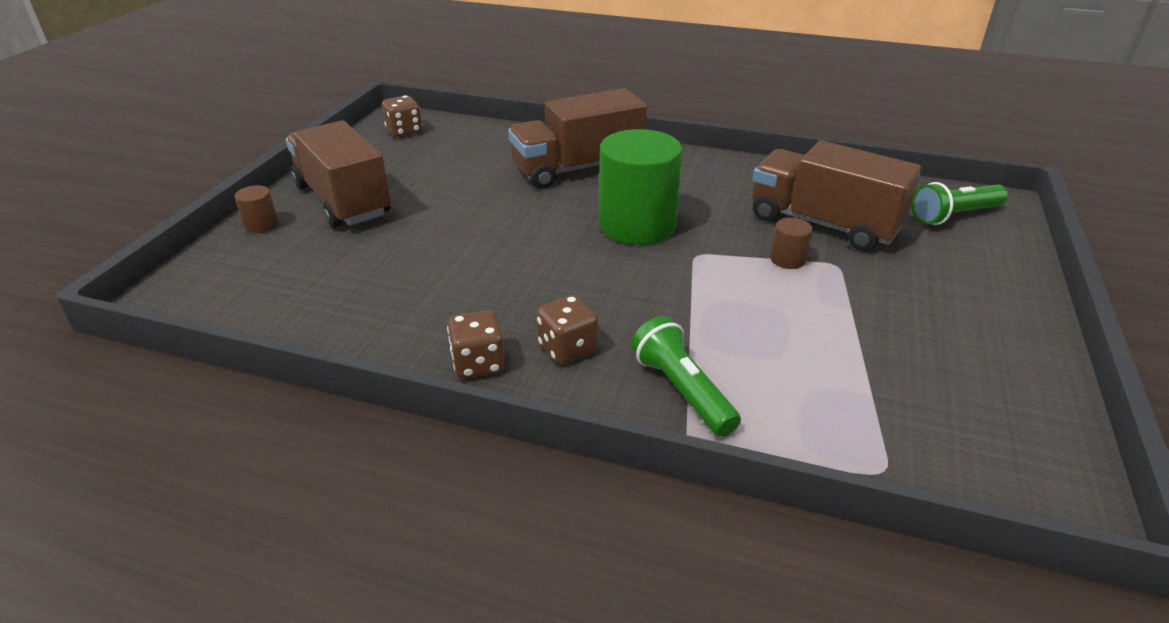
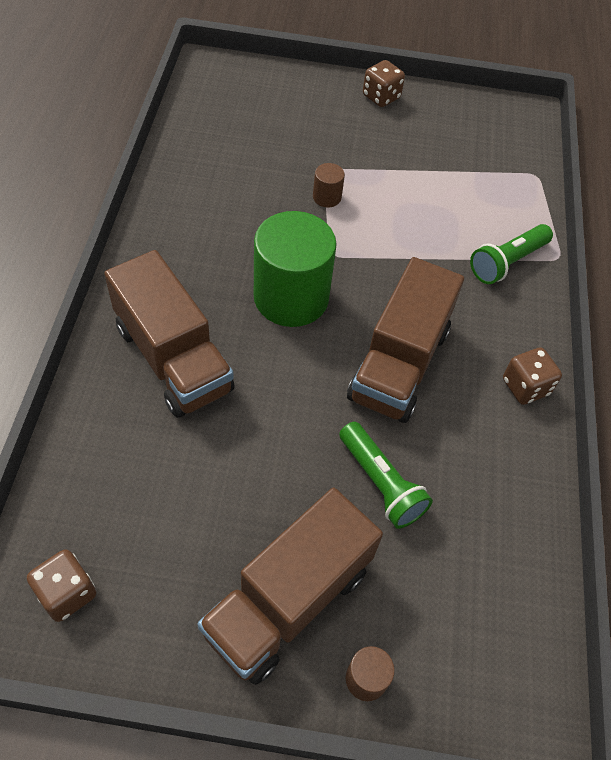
camera: 105 degrees left, 20 degrees up
(567, 348) = (487, 331): brown dice -> brown dice (381, 97)
(823, 224) = (263, 170): brown truck -> brown truck (399, 364)
(954, 215) = (235, 94): green flashlight -> green flashlight (380, 483)

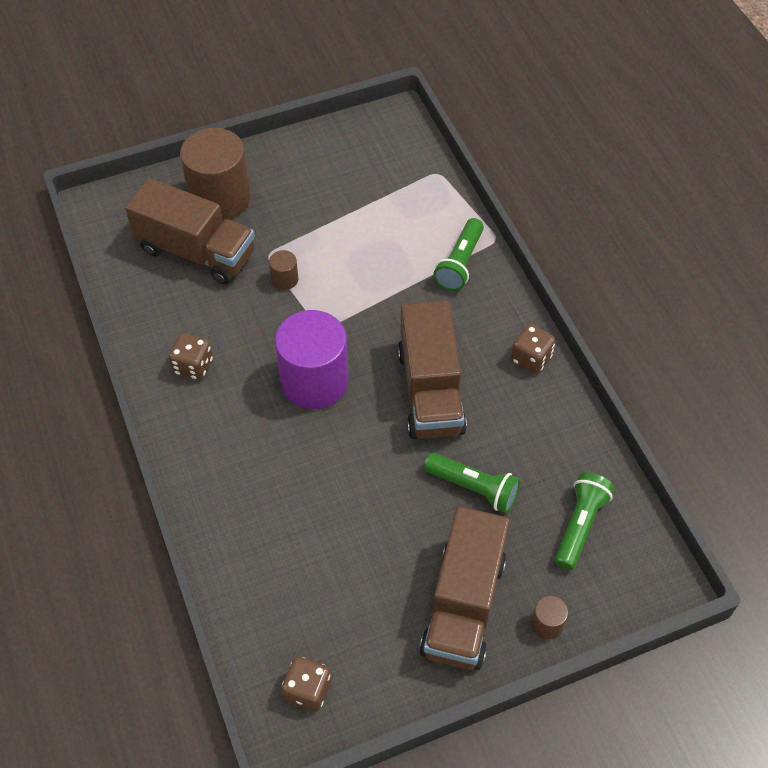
camera: 25 degrees left, 0 degrees up
(173, 358) = (258, 480): brown truck -> brown truck (196, 252)
(291, 297) = (314, 381): green cylinder -> purple cylinder
(317, 107) = (220, 198): none -> brown cylinder
(381, 97) = (268, 162): brown dice -> brown dice (193, 366)
(473, 589) = (580, 525): none -> green flashlight

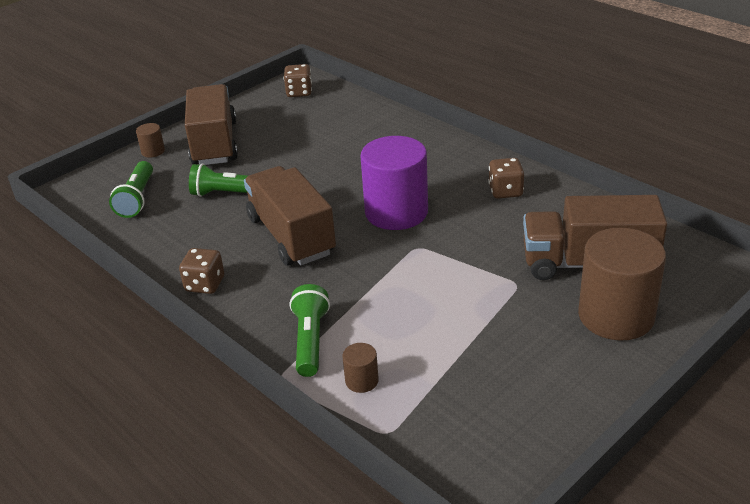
camera: 160 degrees right, 20 degrees down
(284, 279) = (482, 270): brown cylinder -> brown cylinder (362, 381)

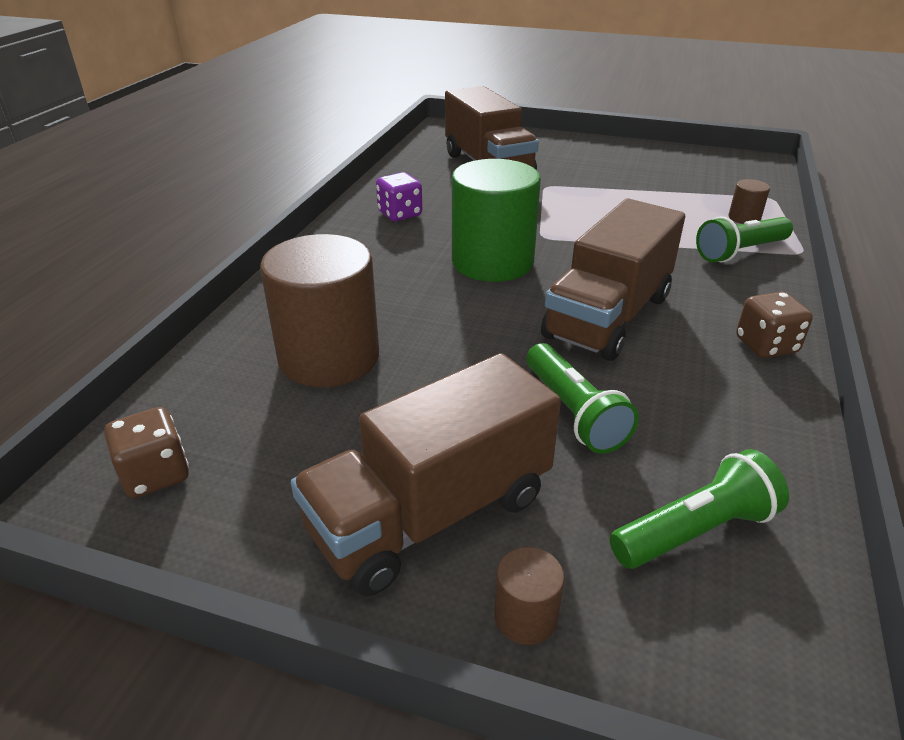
camera: 120 degrees left, 0 degrees up
(396, 212) = (492, 262): purple cylinder -> green cylinder
(505, 191) = (400, 214): brown dice -> purple dice
(616, 316) = (543, 151): brown cylinder -> brown cylinder (329, 357)

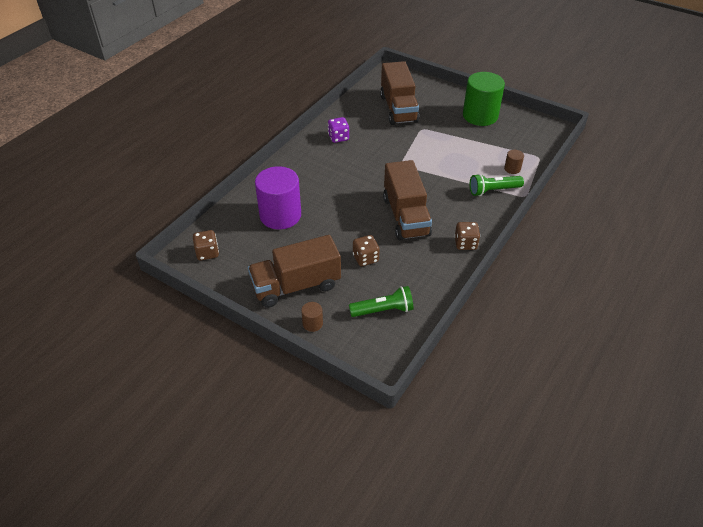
camera: 15 degrees right, 10 degrees up
(329, 357) = (280, 215): brown cylinder -> purple cylinder
(492, 262) = (369, 176): green cylinder -> green cylinder (480, 116)
(573, 413) = (365, 258): green flashlight -> brown dice
(608, 316) = (405, 216): brown truck -> brown truck turned 60 degrees counterclockwise

